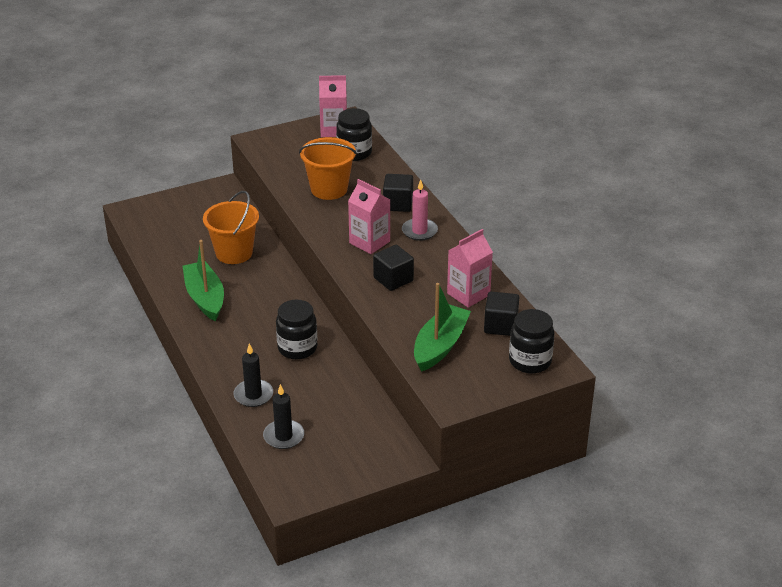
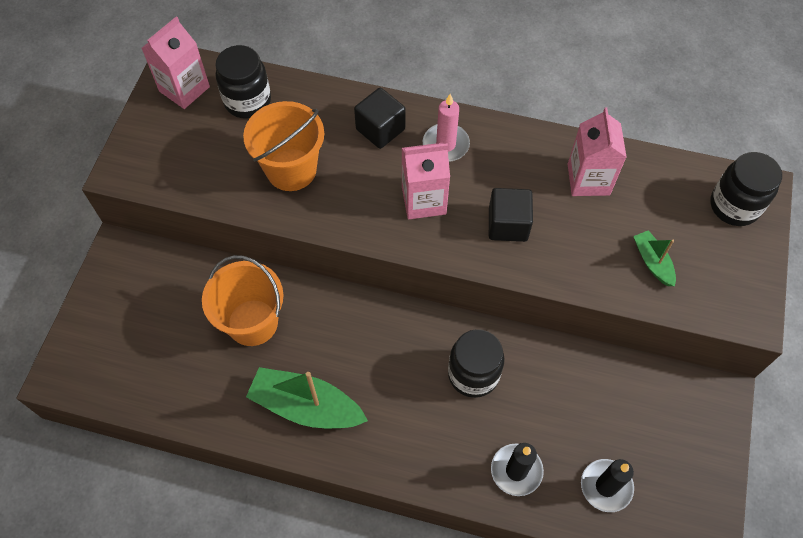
camera: 50 degrees left, 25 degrees up
(440, 346) = (652, 262): green boat -> green boat, size x0.53
(500, 326) = (660, 189): black cube -> none

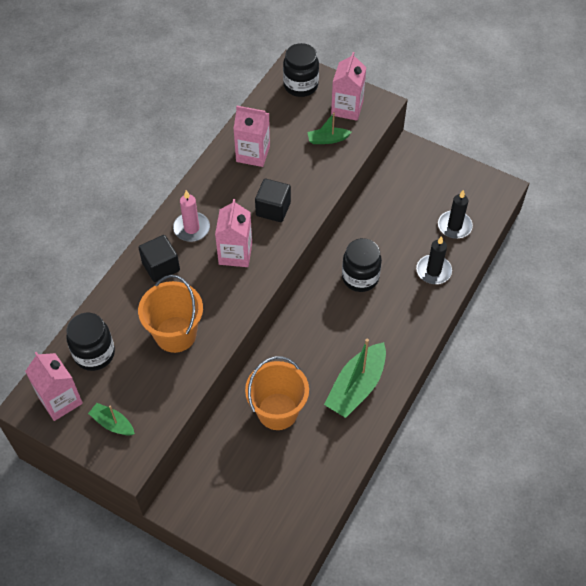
camera: 75 degrees left, 5 degrees down
(164, 143) = (112, 423): none -> green boat
(721, 274) = (347, 108): none -> pink carton

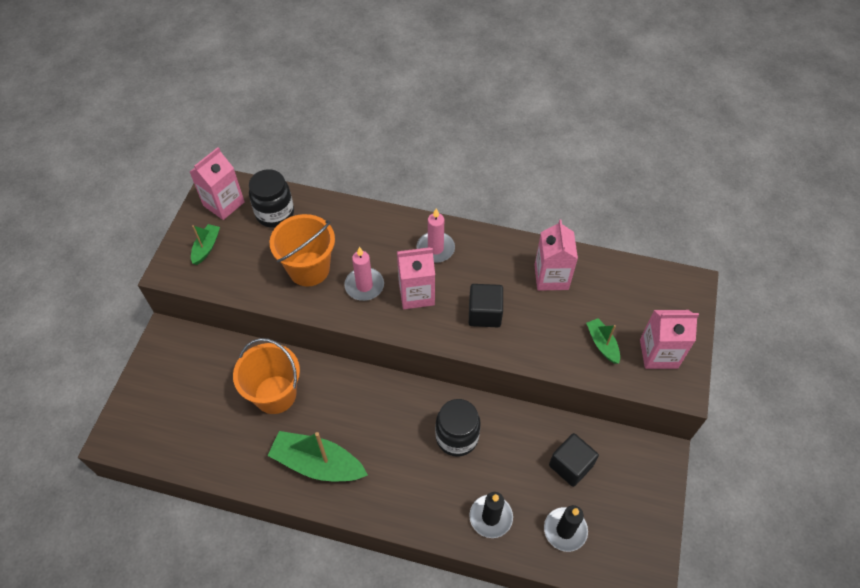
camera: 75 degrees right, 0 degrees up
(161, 266) = (382, 236): black cube -> black cube (570, 465)
(212, 292) = (364, 286): none -> pink candle
(300, 85) = (670, 298): black jar -> none

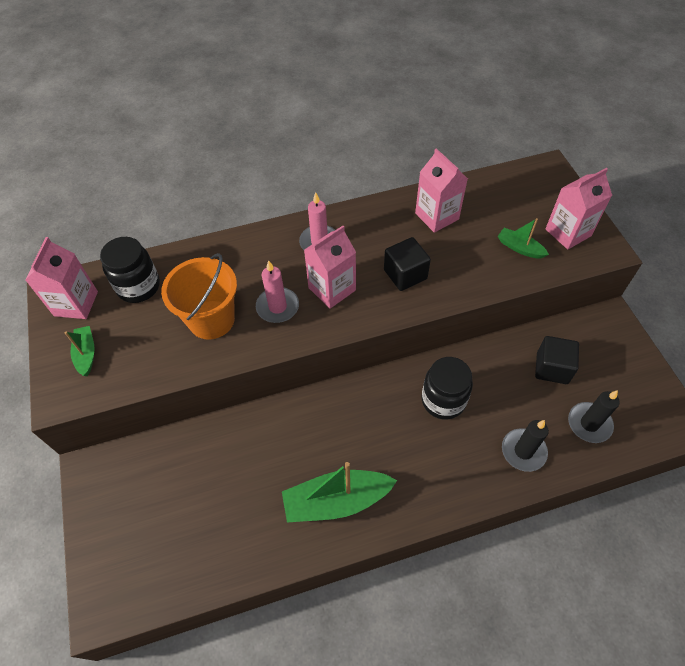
camera: 30 degrees left, 0 degrees up
(275, 394) = (247, 461): orange bucket -> none

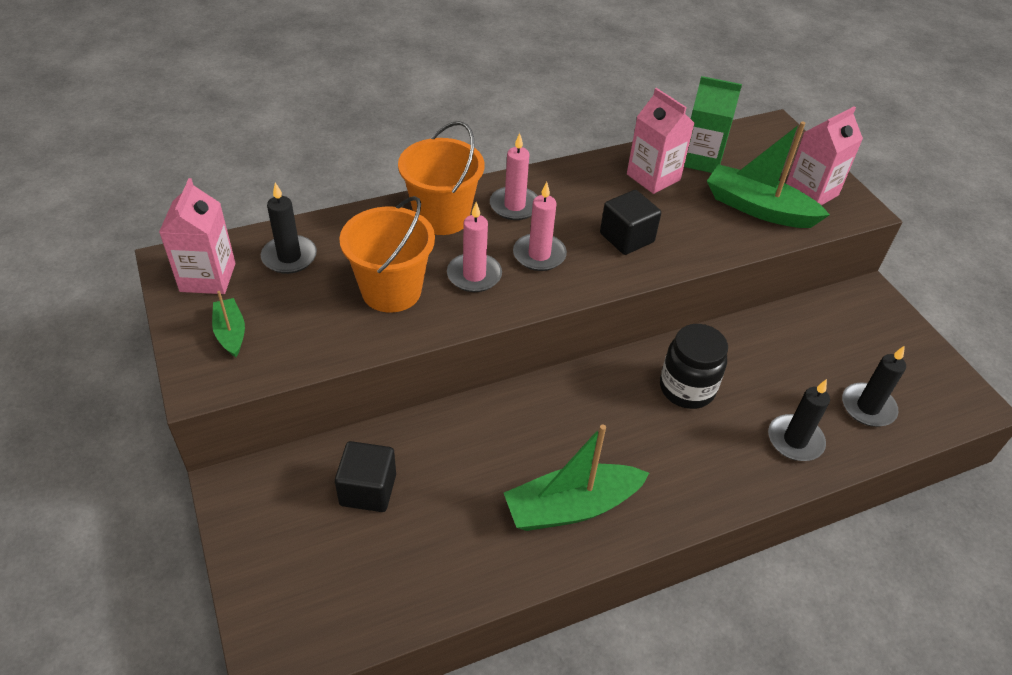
camera: 10 degrees left, 10 degrees down
(139, 287) = (289, 257): black jar -> black candle
(260, 252) = (442, 217): none -> orange bucket
(332, 289) = (539, 255): pink carton -> pink candle
(479, 199) = (701, 159): none -> green carton
(519, 248) = (758, 208): green boat -> green boat, size x1.90
(552, 368) = (812, 349): black cube -> black cube (368, 490)

